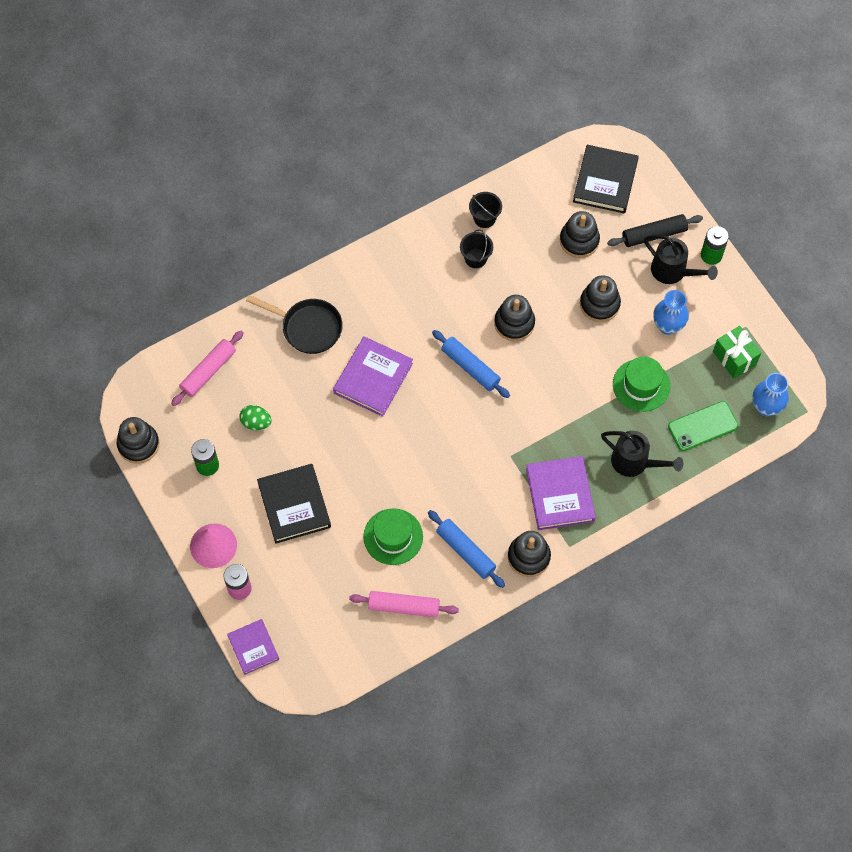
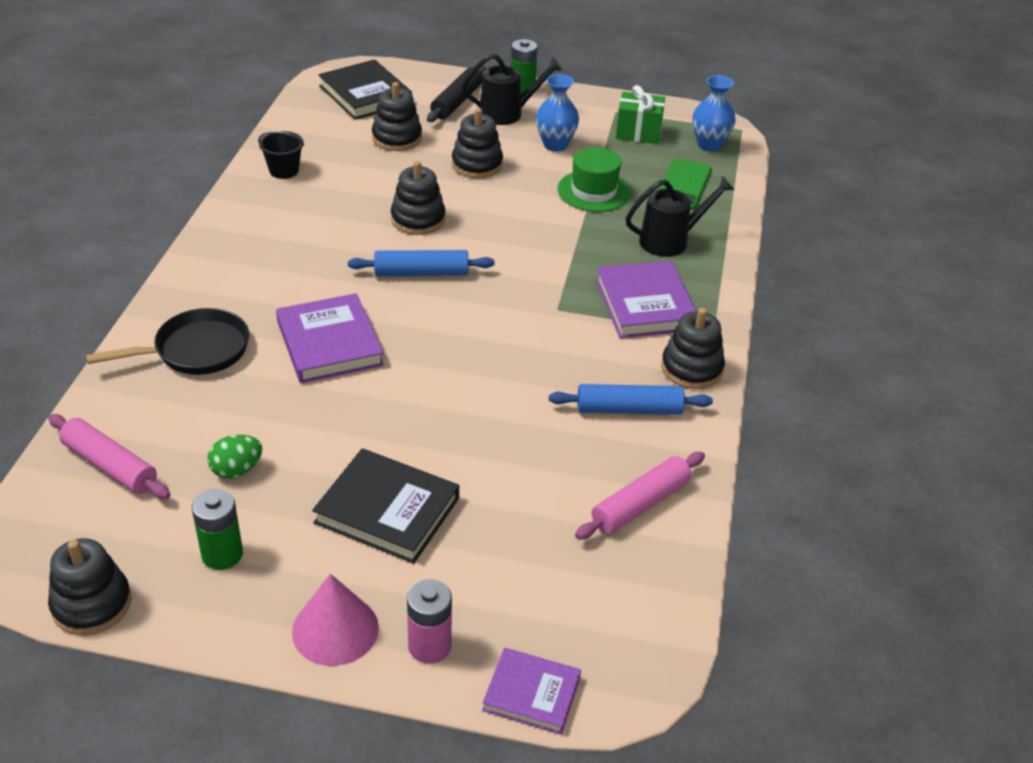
camera: 50 degrees left, 25 degrees down
(208, 371) = (110, 466): pink rolling pin -> pink rolling pin turned 45 degrees counterclockwise
(393, 536) = (539, 453): green hat -> none
(475, 258) = (314, 199): black bucket -> none
(560, 495) = (645, 305): purple book -> purple book turned 45 degrees clockwise

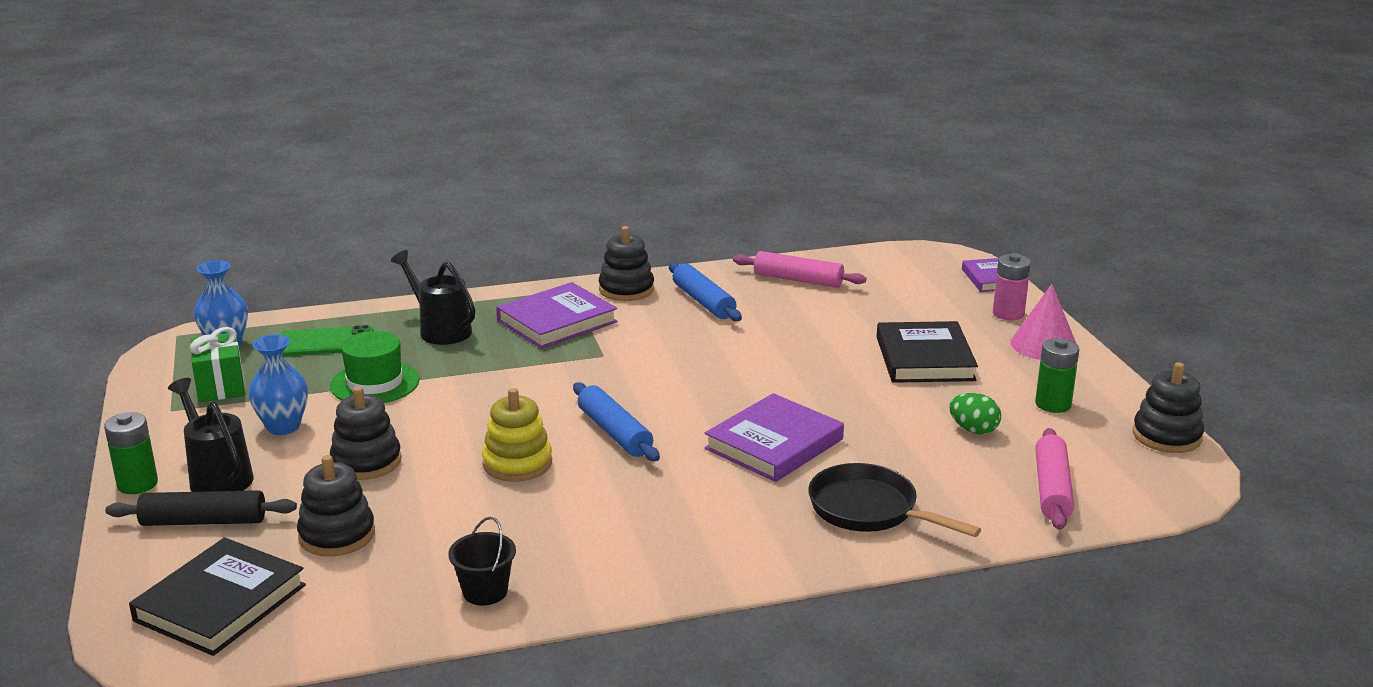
camera: 115 degrees left, 15 degrees down
(418, 219) = (517, 463): black stacking toy -> yellow stacking toy

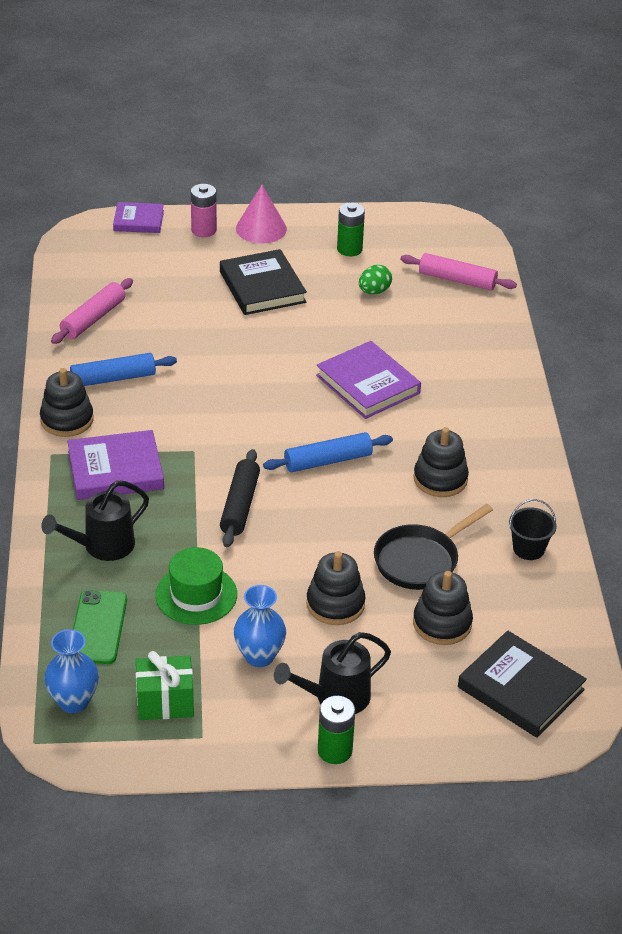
camera: 80 degrees left, 15 degrees up
(203, 521) = (405, 703): black rolling pin -> black rolling pin (240, 505)
(517, 463) = (361, 518): yellow stacking toy -> none
(557, 321) = (115, 470): purple book -> purple book turned 75 degrees counterclockwise
(869, 510) = (464, 360): black pan -> black pan (420, 560)
(924, 358) = (262, 287): black book -> black book turned 60 degrees clockwise
(1166, 436) = (404, 217): black stacking toy -> black stacking toy (440, 479)

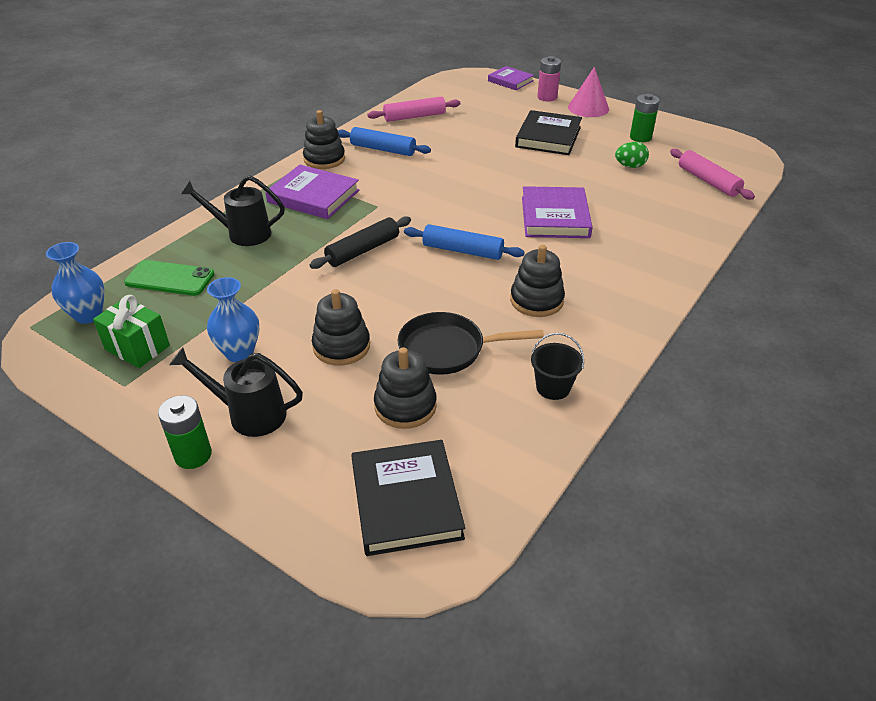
camera: 40 degrees right, 0 degrees up
(98, 627) = (170, 278): green phone -> green phone turned 60 degrees clockwise
(196, 595) = (256, 290): green hat -> none

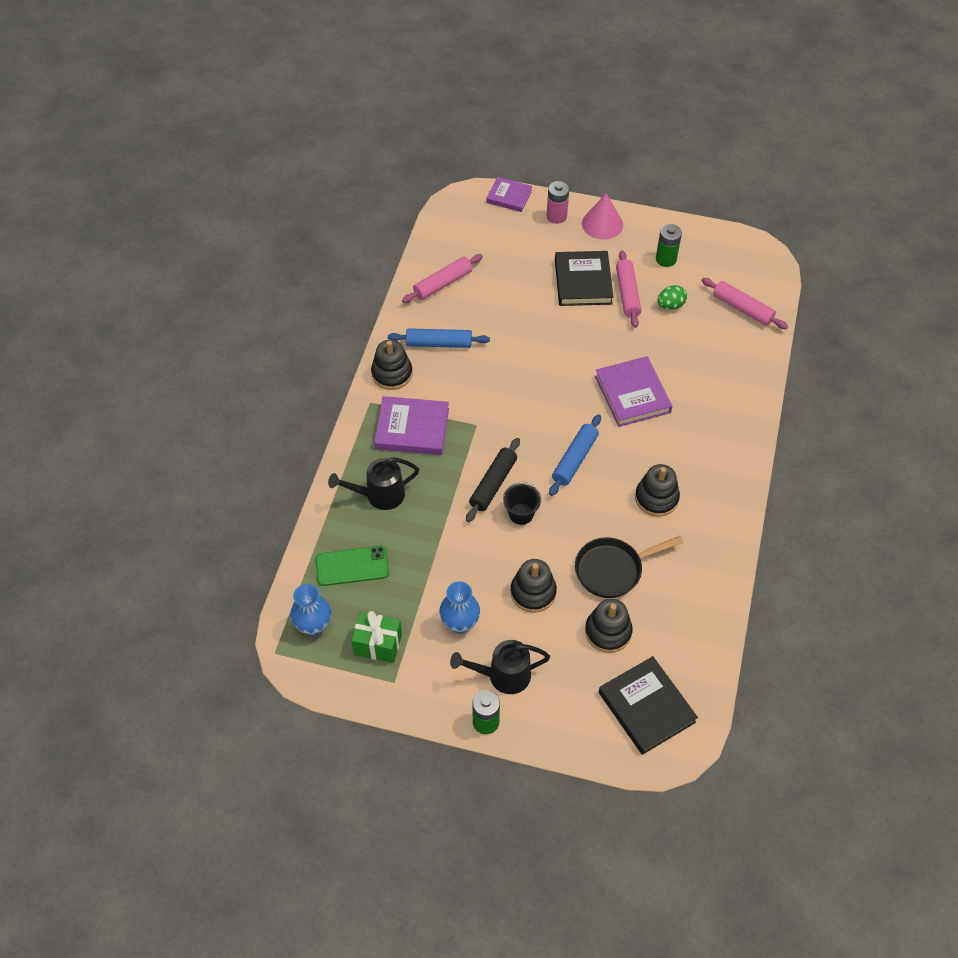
camera: 20 degrees left, 15 degrees up
(462, 251) = (575, 459): blue rolling pin -> blue rolling pin turned 60 degrees counterclockwise
(553, 387) = (702, 581): black bucket -> black bucket (521, 514)
(589, 151) = (627, 294): none -> pink rolling pin

